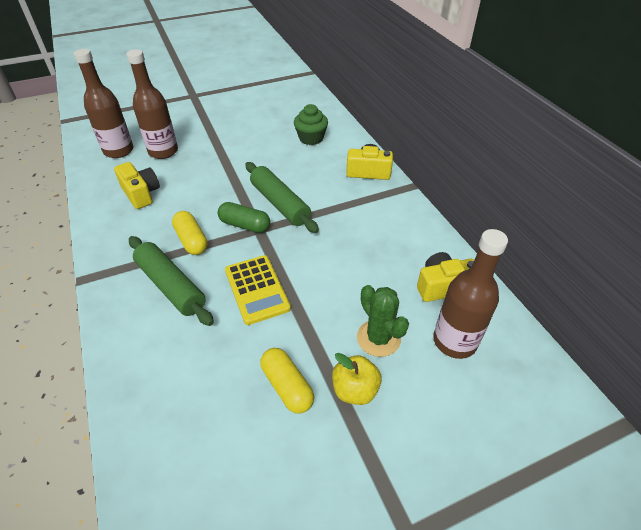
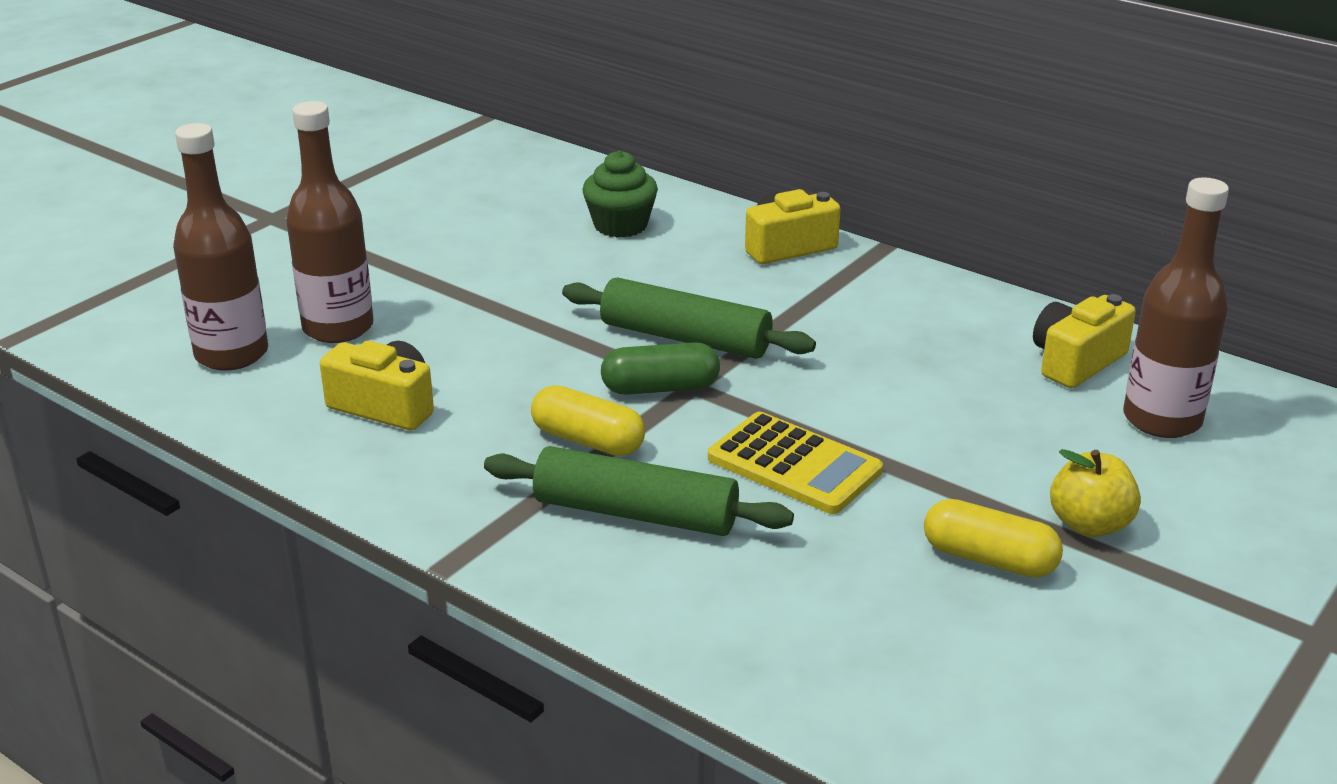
camera: 30 degrees left, 15 degrees down
(378, 338) = (1054, 455): green cactus -> none

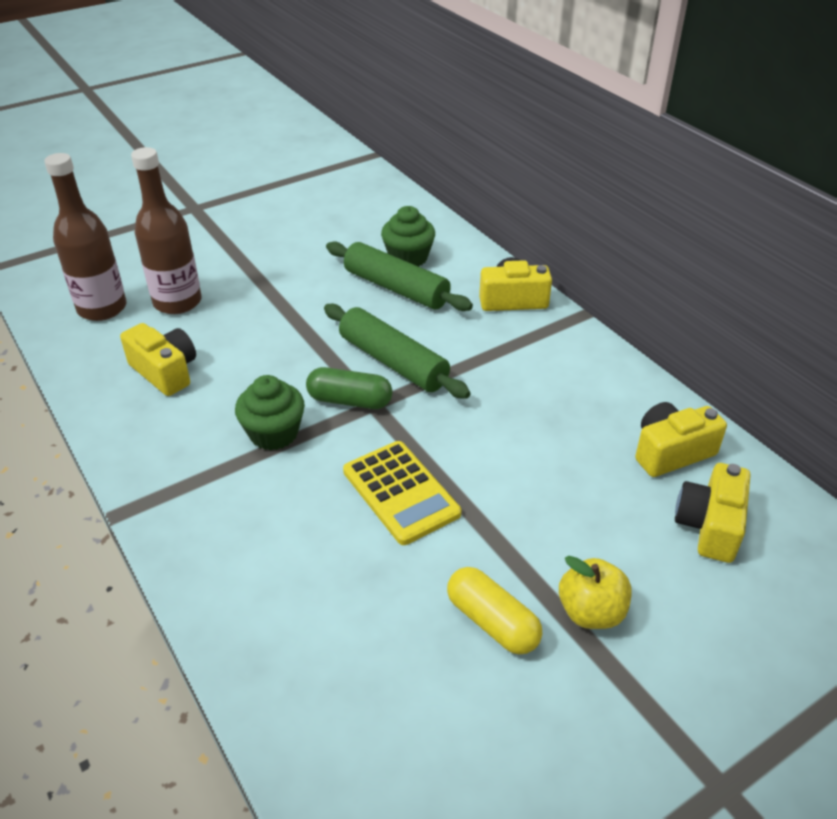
camera: 20 degrees right, 10 degrees up
(588, 440) = (274, 433): yellow capsule -> green cupcake
(635, 513) = (266, 505): green rolling pin -> green rolling pin (396, 288)
(1162, 420) = (709, 526): brown bottle -> yellow camera

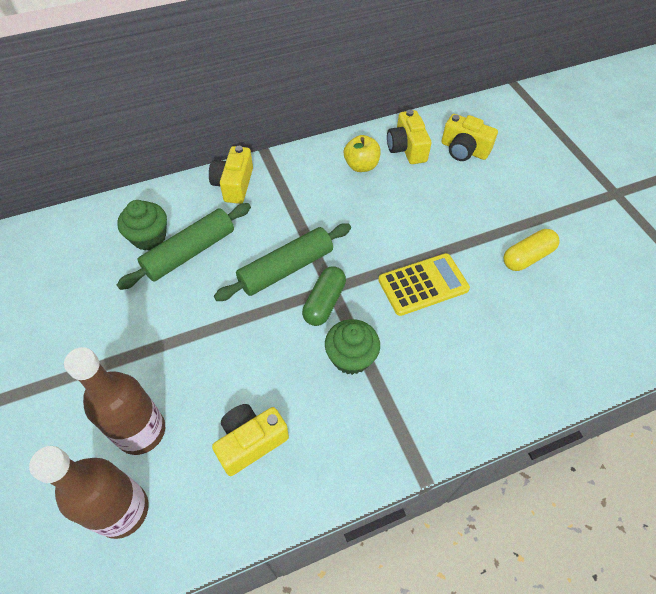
camera: 80 degrees left, 15 degrees up
(591, 612) = (520, 213): yellow apple -> yellow apple (361, 166)

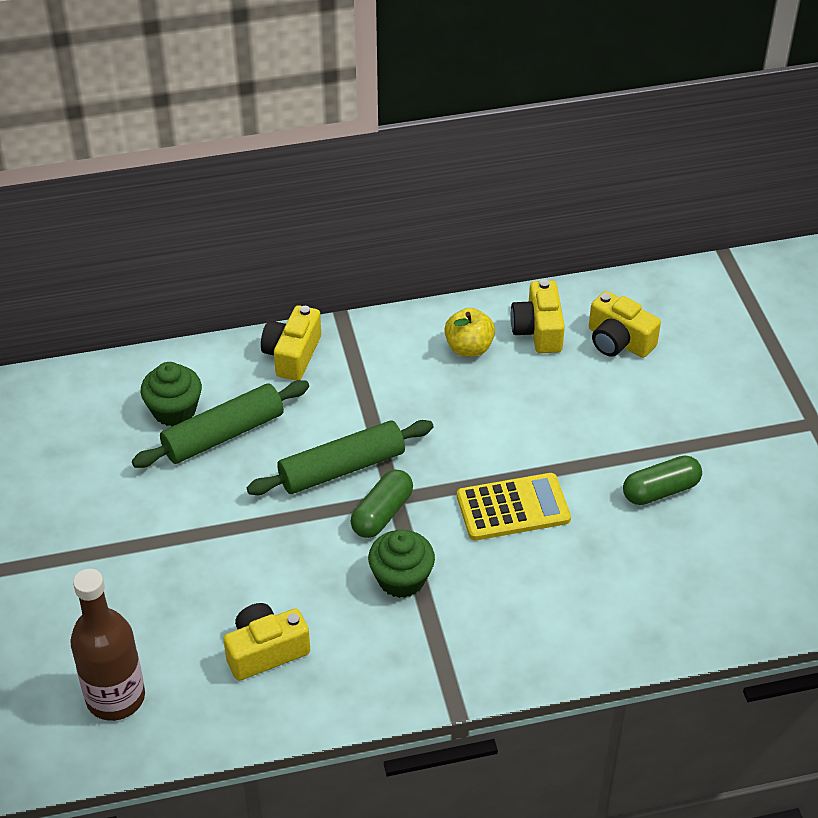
camera: 10 degrees right, 10 degrees down
(141, 431) = (143, 624): brown bottle -> none
(527, 257) = (660, 490): yellow capsule -> green capsule

